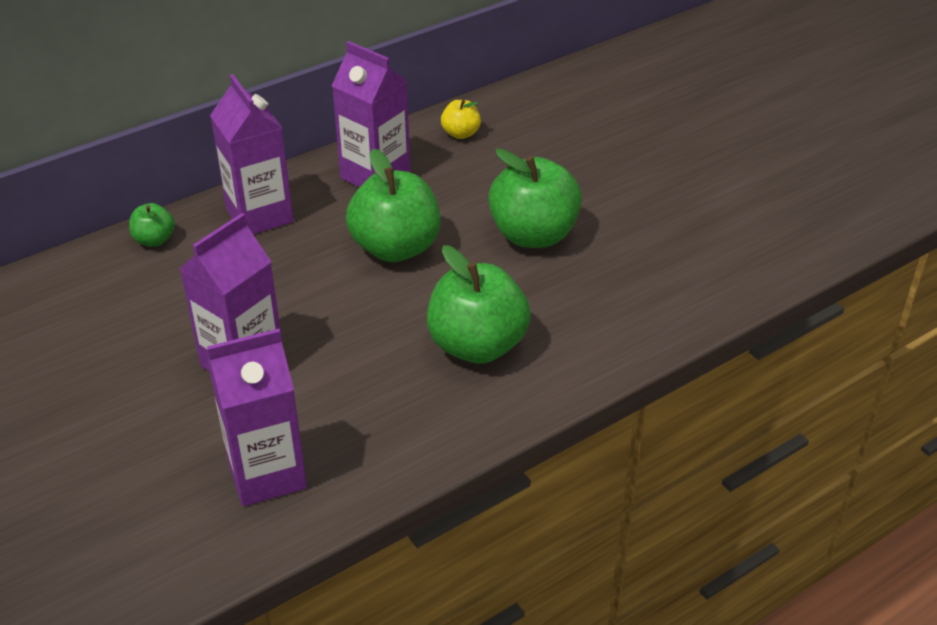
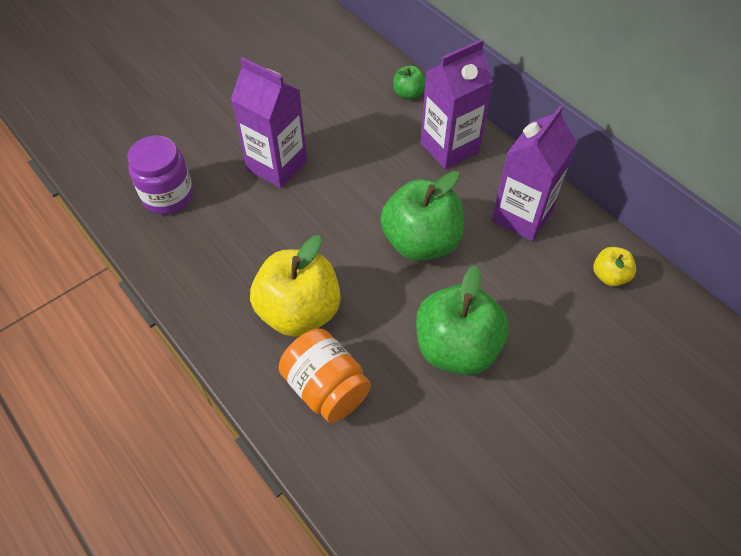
camera: 85 degrees right, 15 degrees up
(267, 474) = (168, 196): purple carton -> purple jar
(477, 346) = (299, 311): green apple -> yellow apple
(576, 327) = (326, 388): none -> orange jar

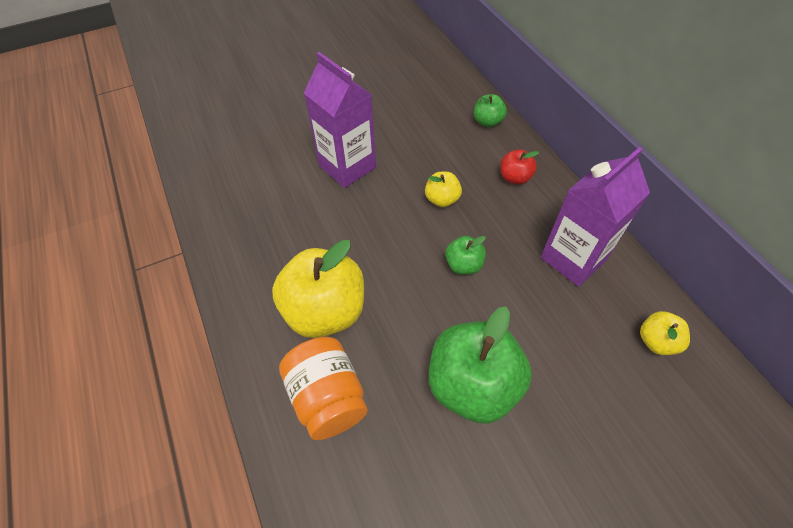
camera: 15 degrees right, 0 degrees up
(168, 196) = (243, 177): purple jar -> none
(383, 182) = (442, 199): none -> yellow apple
(421, 242) = (463, 265): green apple -> green apple, size x0.48
(449, 147) = (514, 178): purple carton -> red apple

